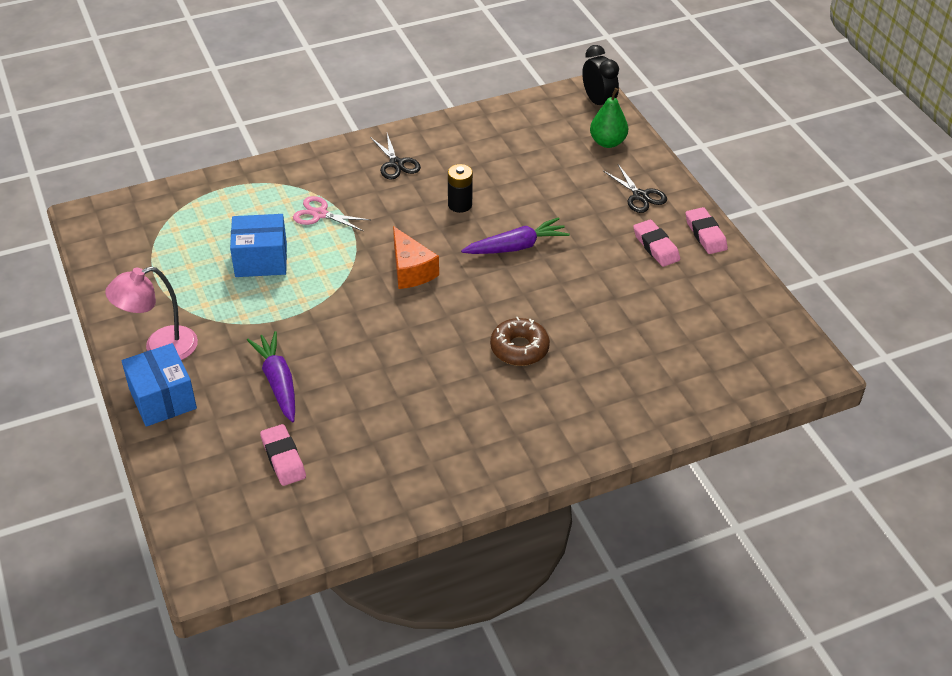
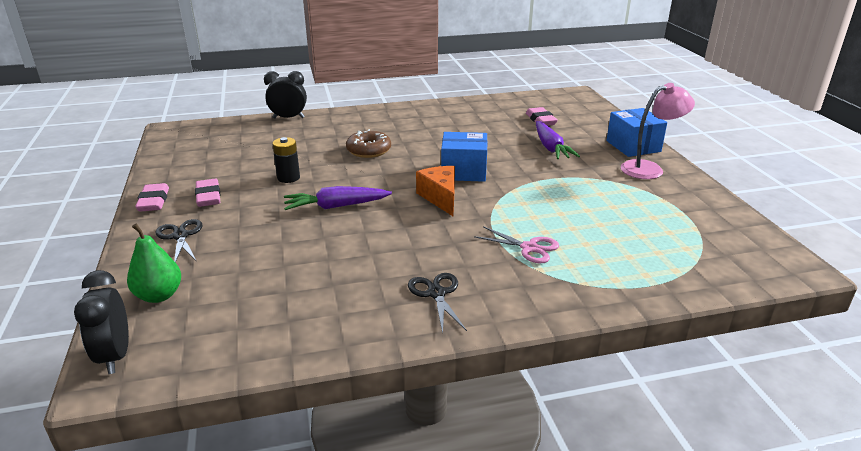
camera: 170 degrees left, 15 degrees down
(261, 260) = (583, 215): blue box -> blue box (463, 171)
(460, 205) = (375, 244): black battery -> black battery (288, 178)
(672, 419) = (288, 118): none -> black clock

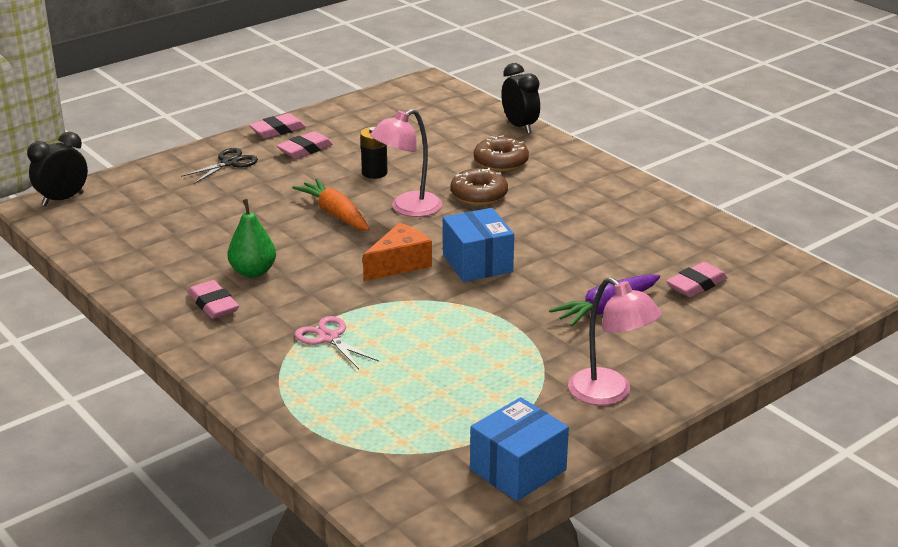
camera: 65 degrees right, 0 degrees up
(159, 295) = (140, 187): green pear -> green pear (253, 272)
(331, 134) = (501, 162): none -> brown donut
(336, 206) = (335, 214): purple carrot -> orange carrot
(360, 177) = (407, 208): none -> pink lamp
(436, 293) = (213, 304): black scissors -> pink eraser
(529, 248) = (329, 338): pink scissors -> pink scissors turned 135 degrees clockwise
(633, 146) = (678, 372): blue box -> blue box (518, 470)

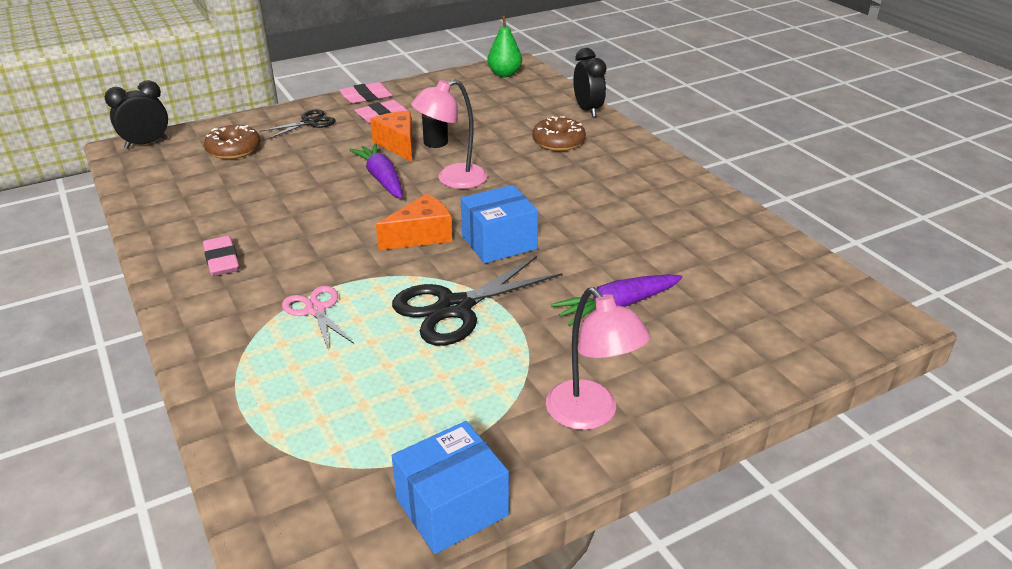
camera: 10 degrees right, 5 degrees up
(253, 272) = (277, 230): green pear -> green pear (504, 74)
(335, 214) = (382, 179): orange carrot -> purple carrot
(336, 178) = (398, 145): none -> orange cheese
(458, 323) = (454, 308): none -> black scissors
(477, 263) = (499, 242): blue box -> blue box turned 75 degrees clockwise
(479, 195) = (526, 172): brown donut -> brown donut (234, 149)
(696, 285) = (722, 289): pink eraser -> none

